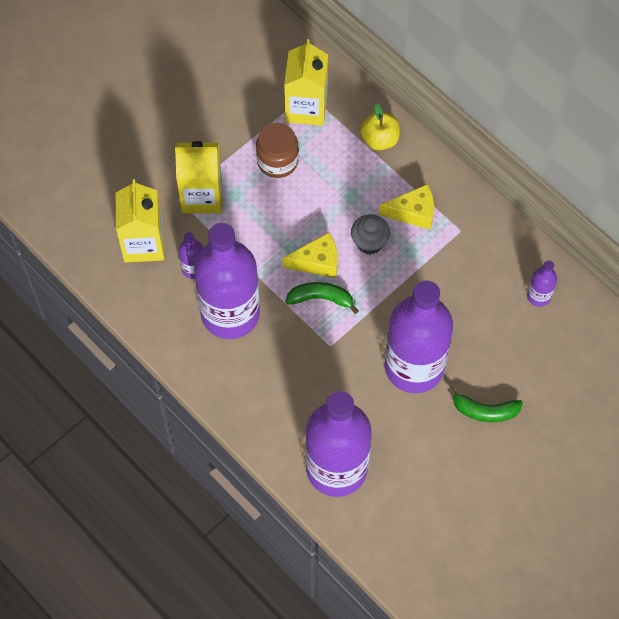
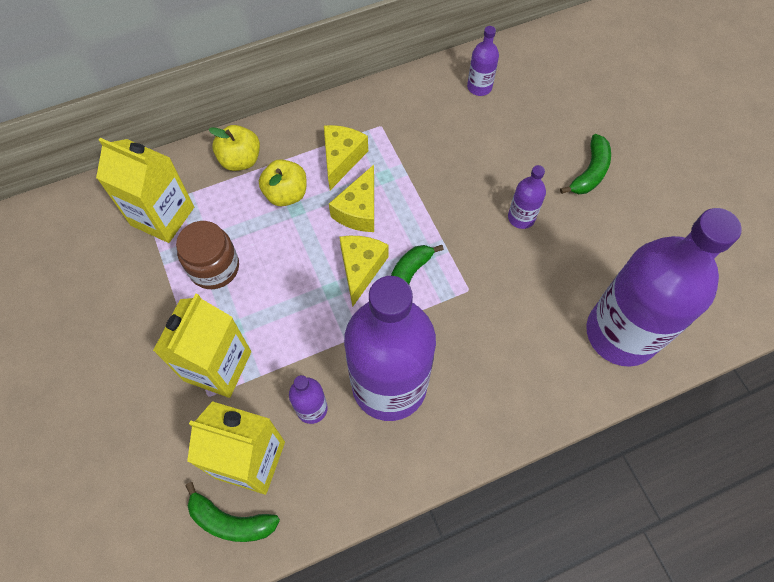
camera: 70 degrees left, 0 degrees up
(100, 248) = (231, 521): none -> green banana
(362, 184) = (286, 194): none -> yellow apple
(369, 242) = (359, 210): grey cupcake -> yellow cheese
(414, 367) = (521, 217): purple bottle -> purple bottle, size x0.41

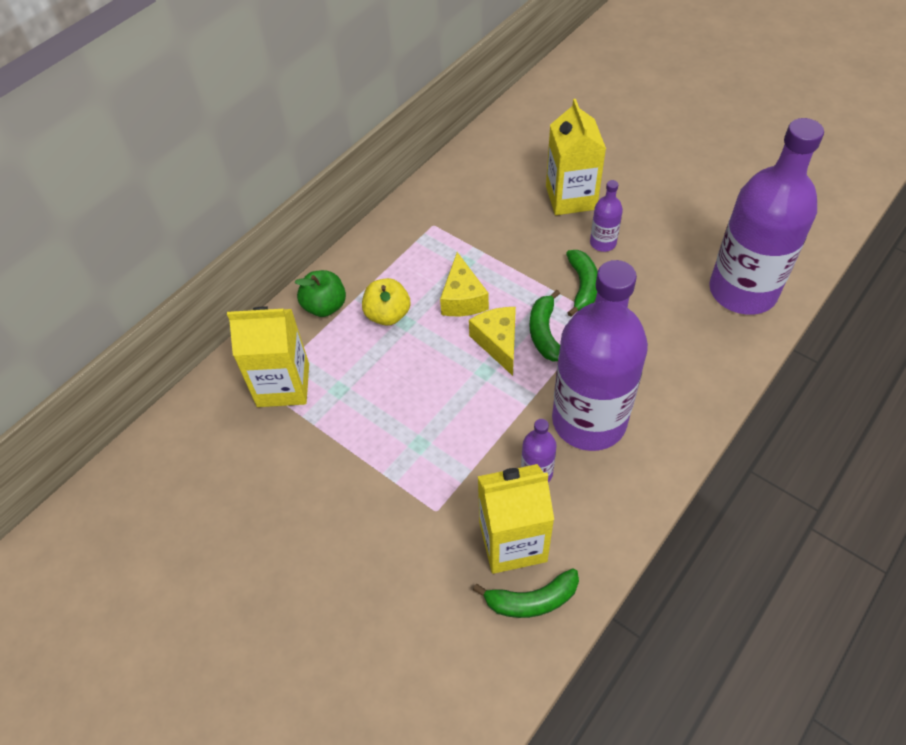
camera: 25 degrees left, 10 degrees down
(214, 267) = (364, 404): brown jar -> none
(217, 366) = (427, 482): yellow carton -> yellow carton (571, 197)
(240, 160) = (325, 306): yellow apple -> green apple
(341, 159) = (417, 265): yellow cheese -> none
(479, 87) = (496, 160): purple bottle -> none
(590, 172) = (632, 185): green banana -> green banana (582, 286)

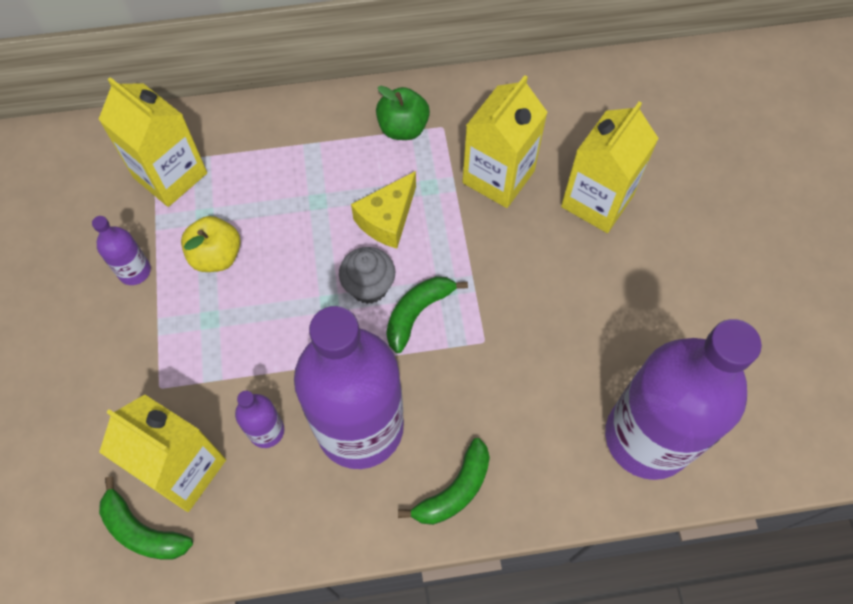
camera: 40 degrees right, 10 degrees up
(325, 306) = (273, 131): green apple -> green apple (403, 128)
(388, 315) = (312, 182): yellow apple -> yellow apple (216, 256)
(498, 343) = (369, 287): yellow cheese -> grey cupcake
(500, 226) = (498, 177): none -> yellow carton
(582, 286) = (502, 298): green banana -> green banana (454, 490)
(603, 243) = (572, 272): purple bottle -> purple bottle (134, 271)

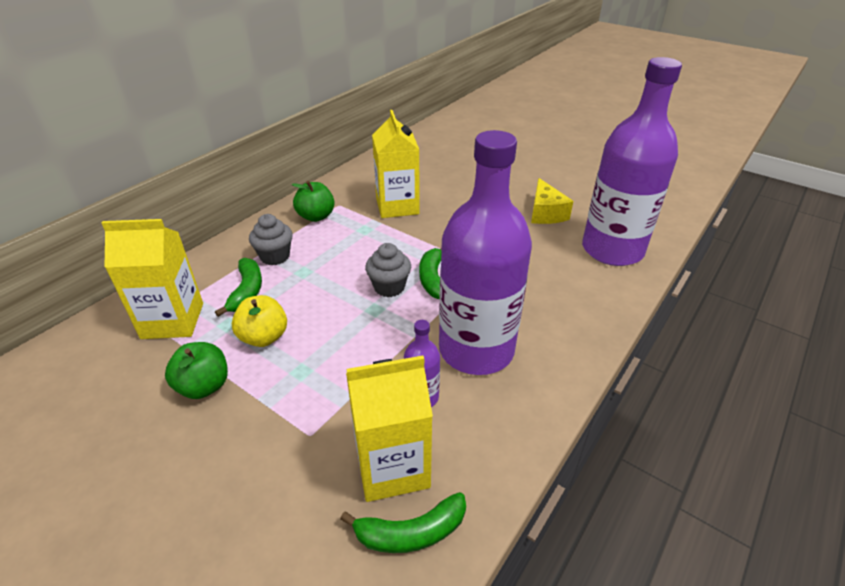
camera: 45 degrees left, 25 degrees down
(134, 271) = (204, 386): purple bottle -> green apple
(313, 159) = (275, 256): none -> grey cupcake
(387, 219) = (359, 254): yellow cheese -> yellow cheese (545, 213)
(454, 490) = (567, 336): green banana -> green banana (247, 291)
(597, 201) = (458, 188): yellow carton -> none

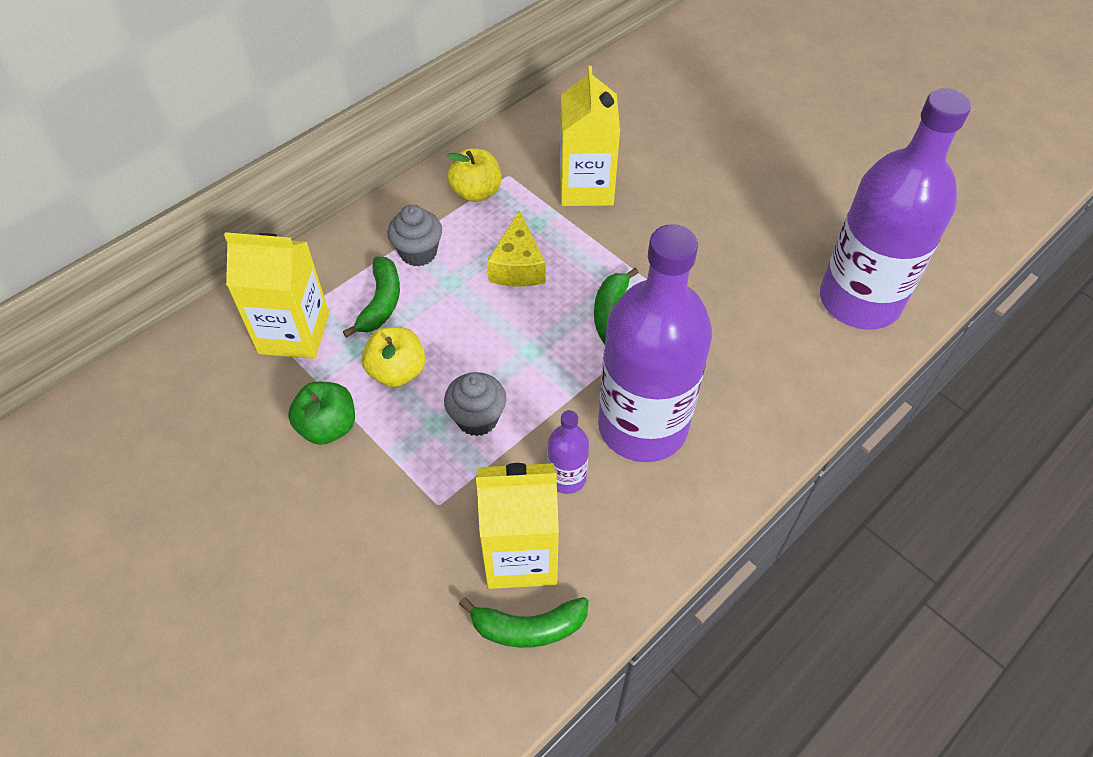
camera: 10 degrees right, 15 degrees up
(316, 216) = (476, 192): green apple -> yellow apple
(389, 287) = (554, 320): grey cupcake -> grey cupcake (477, 418)
(545, 213) = (787, 225): yellow cheese -> yellow cheese (518, 266)

